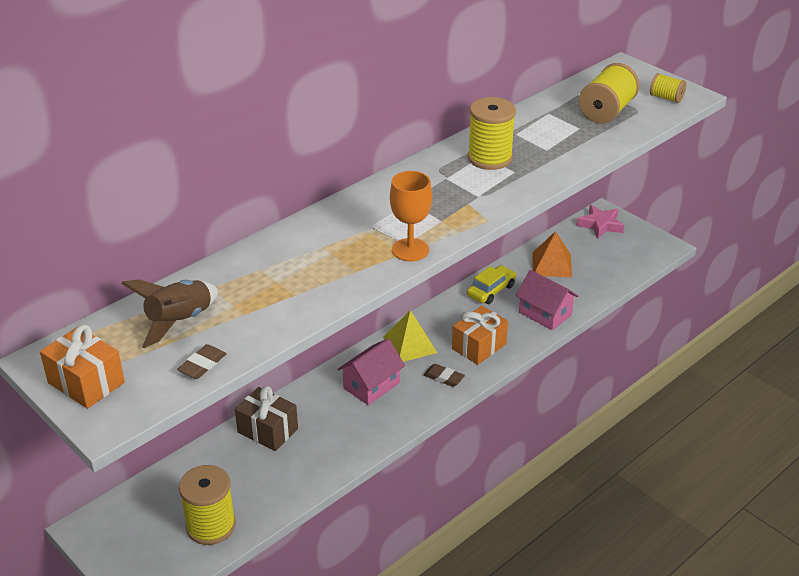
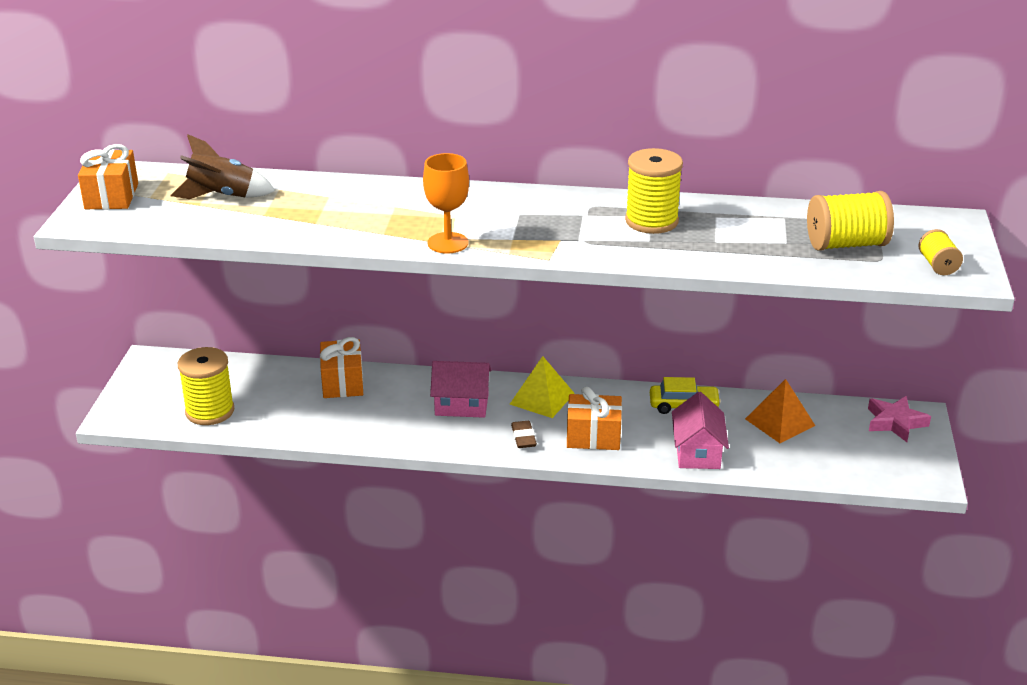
camera: 50 degrees right, 5 degrees down
(202, 365) = (182, 226): brown eraser -> none
(267, 430) = (342, 382): brown gift -> orange gift

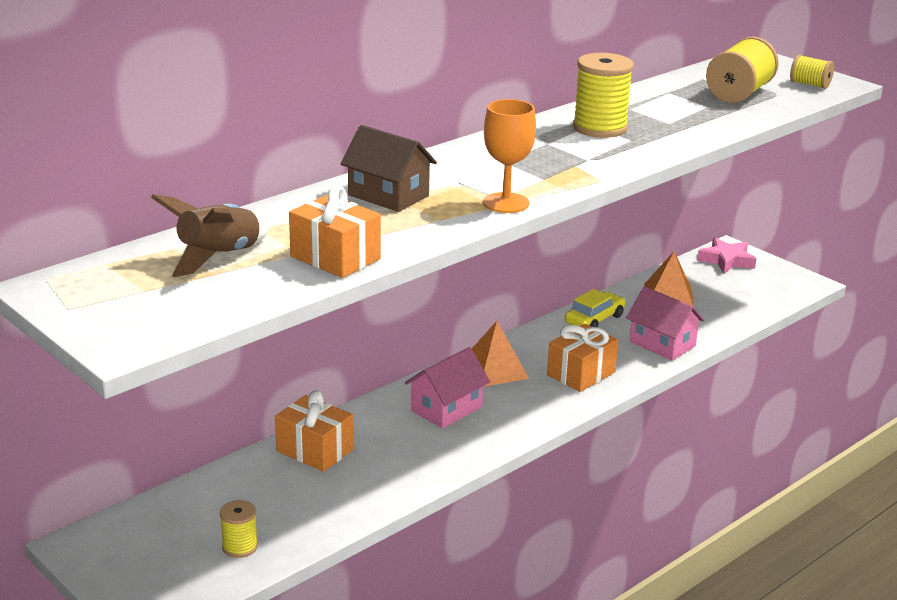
camera: 50 degrees left, 5 degrees down
(111, 196) = (100, 308): orange gift -> orange gift (335, 258)
(210, 411) = (240, 547): yellow spool -> yellow spool, size x0.55
(393, 203) = (388, 195): none -> brown house
(523, 437) = (537, 403): brown eraser -> none
(542, 398) = (494, 369): yellow pyramid -> orange pyramid

